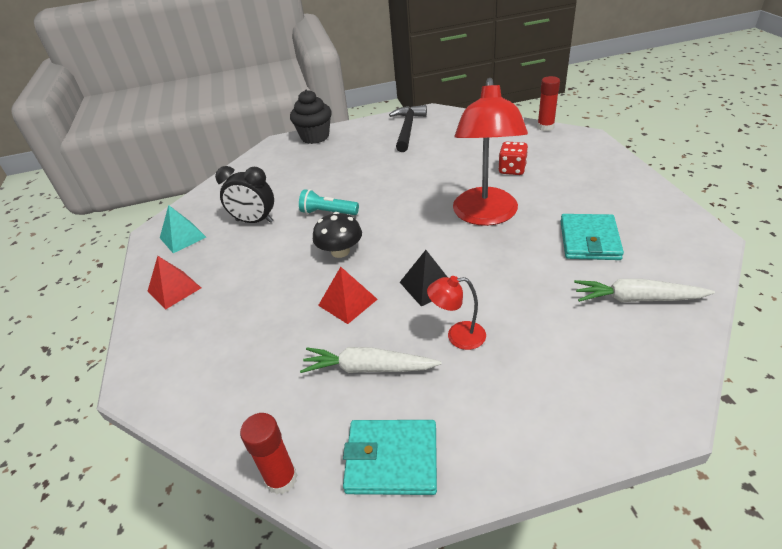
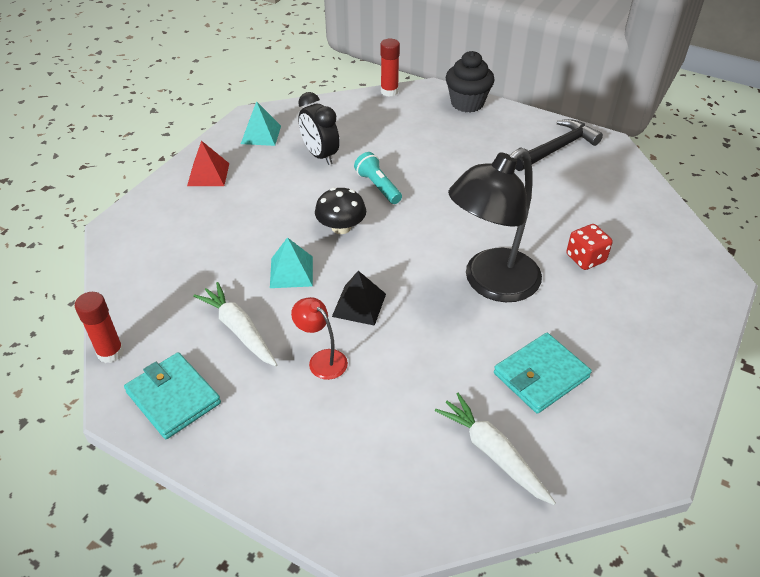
camera: 40 degrees right, 5 degrees up
(347, 302) = (291, 272): red pyramid -> turquoise pyramid
(485, 216) = (491, 283): red lamp -> black lamp
(545, 127) = (695, 238): red glue stick -> red glue stick (389, 91)

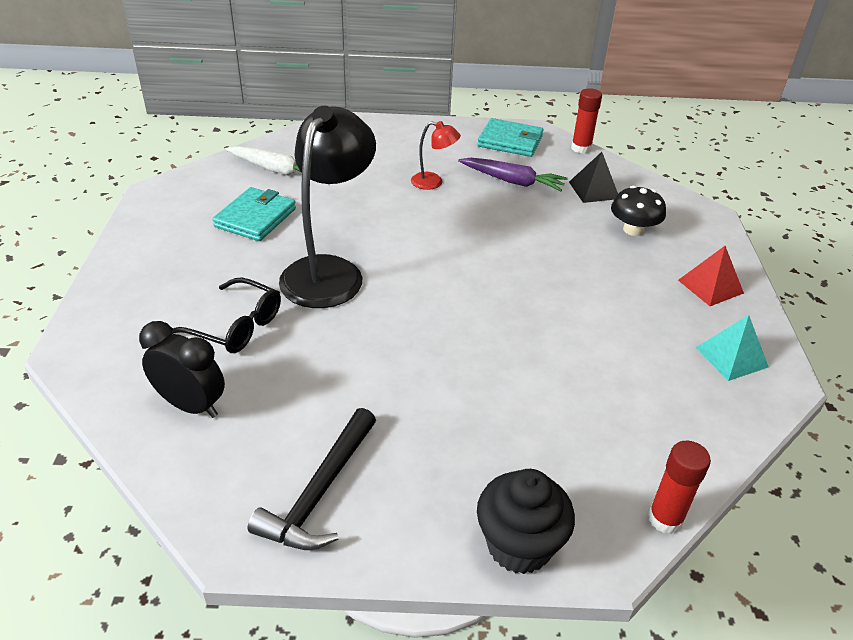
camera: 150 degrees right, 5 degrees down
(239, 330) = (512, 181): white carrot -> purple carrot
(291, 272) = (518, 227): turquoise pyramid -> none
(320, 155) = (628, 353): black clock -> black clock (191, 405)
(341, 227) = (515, 277): black mushroom -> black mushroom (633, 229)
(359, 305) = (437, 221): black pyramid -> black pyramid (594, 190)
(378, 186) = (521, 335): turquoise flashlight -> none
(585, 258) = (236, 326): red dice -> black glasses

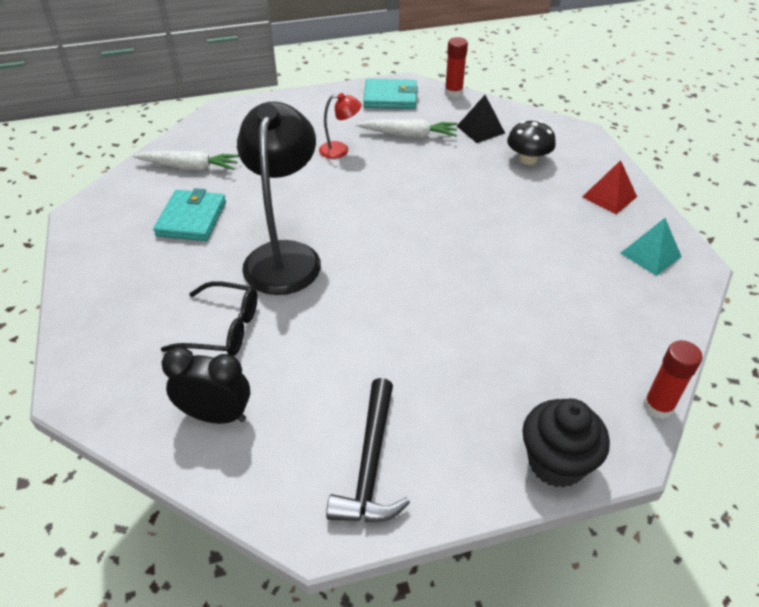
camera: 15 degrees left, 5 degrees up
(512, 181) = (409, 135): purple carrot -> white carrot

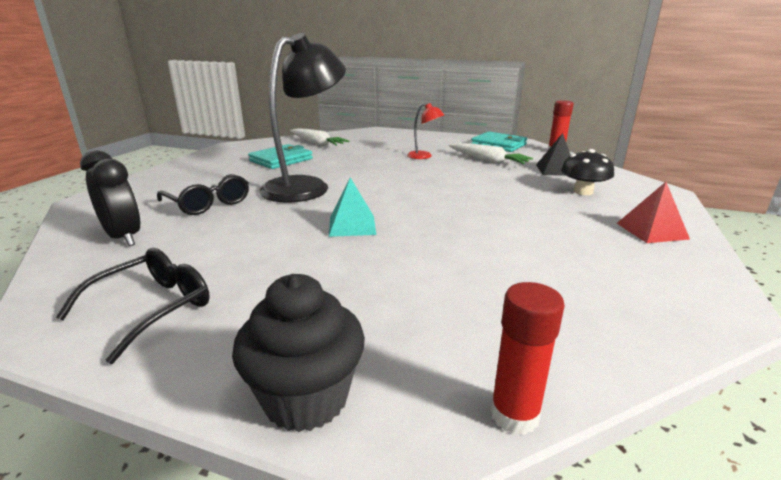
camera: 35 degrees right, 20 degrees down
(370, 464) = (152, 308): black hammer -> black glasses
(650, 254) = (662, 281): turquoise pyramid -> turquoise pyramid (352, 225)

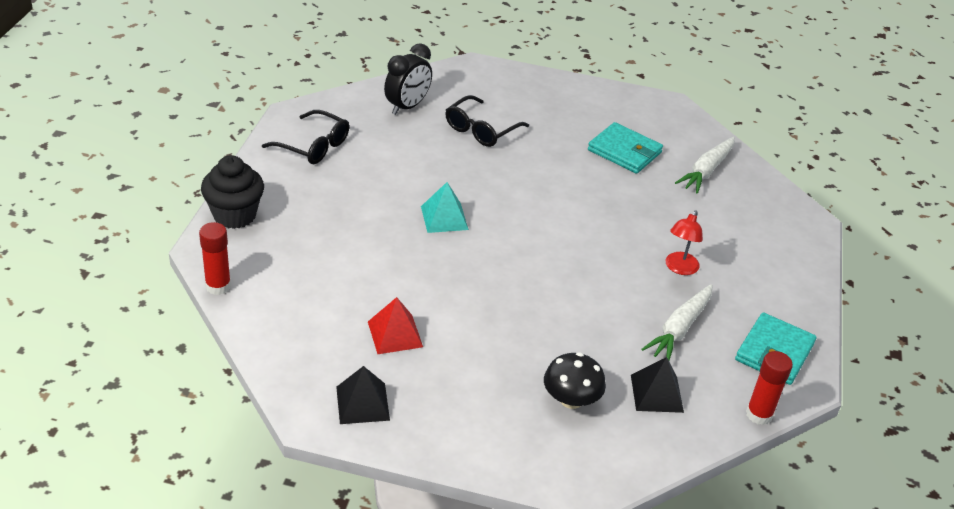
camera: 80 degrees right, 15 degrees up
(306, 186) = (538, 180): black lamp -> none
(652, 231) = (458, 424): red pyramid -> red pyramid (395, 334)
(671, 277) = (362, 403): none -> black pyramid

